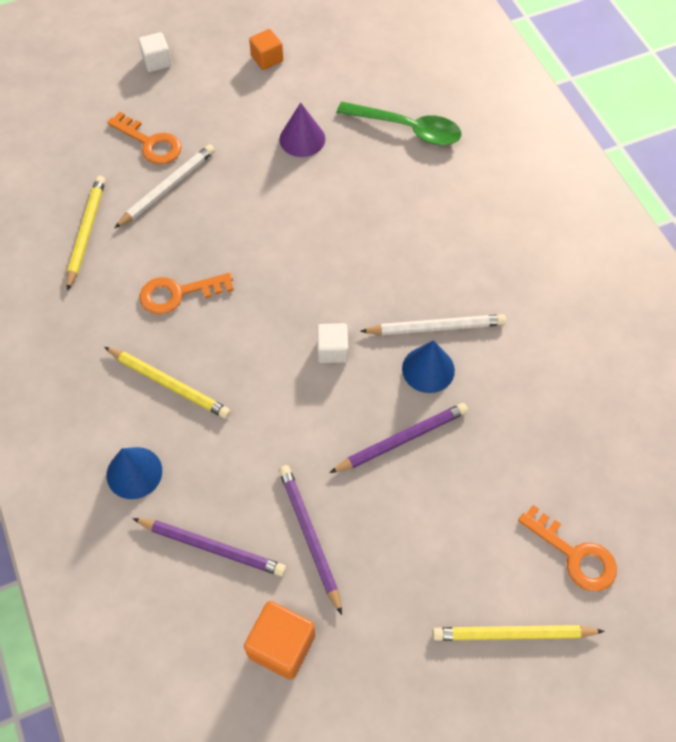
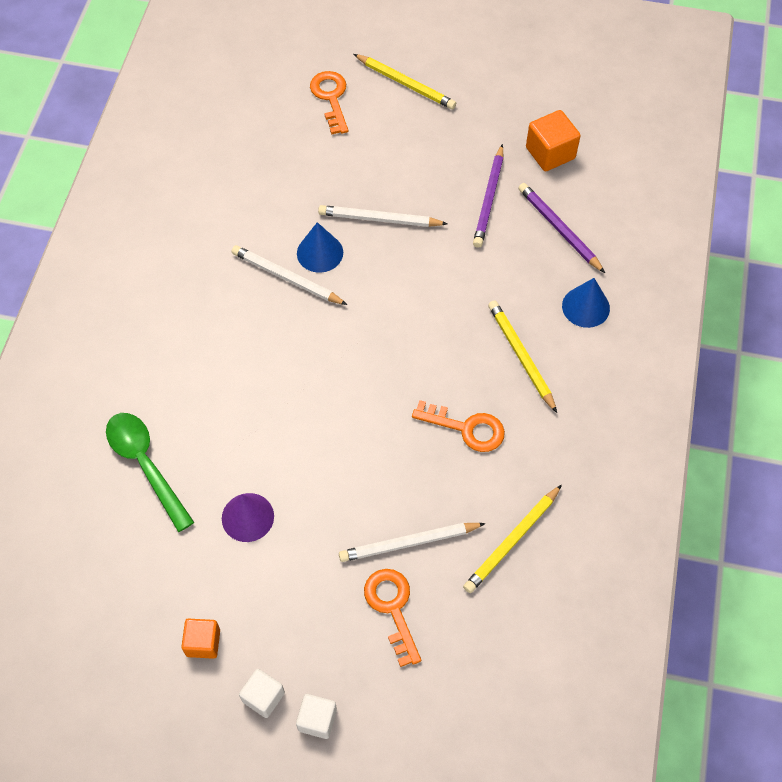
camera: 145 degrees left, 0 degrees up
(332, 350) = (378, 307): white cube -> white cube (263, 697)
(402, 439) = (379, 219): purple pencil -> white pencil

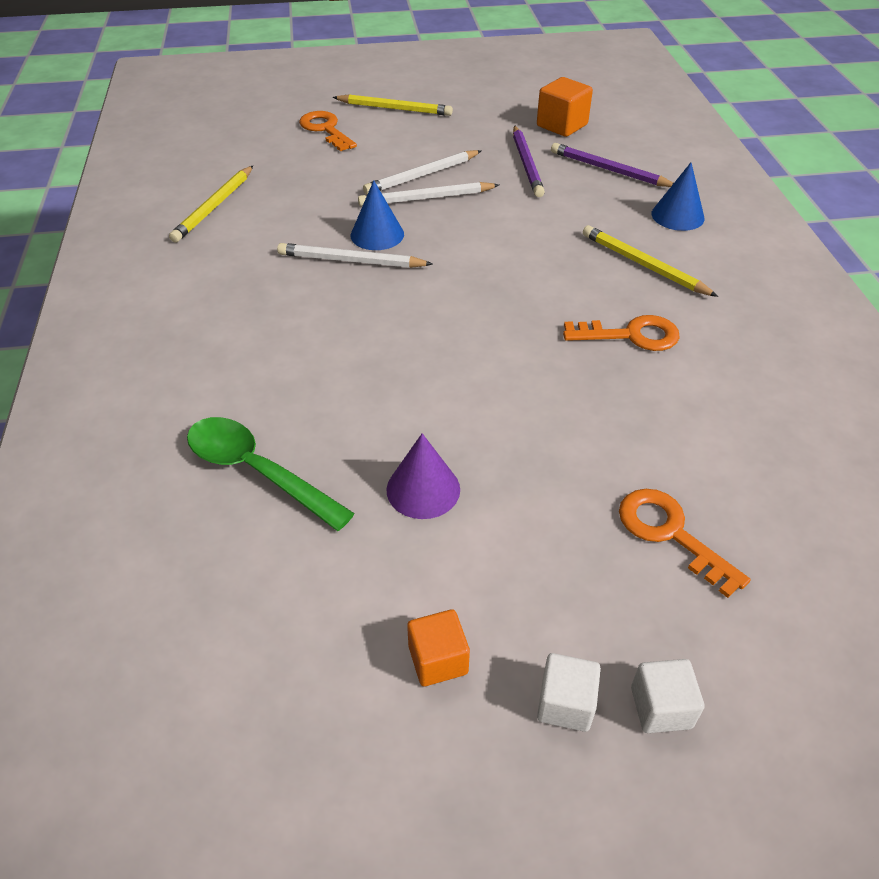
camera: 20 degrees left, 15 degrees down
(409, 543) = (642, 458): white pencil -> white pencil (422, 175)
(512, 541) = (758, 422): yellow pencil -> yellow pencil (214, 207)

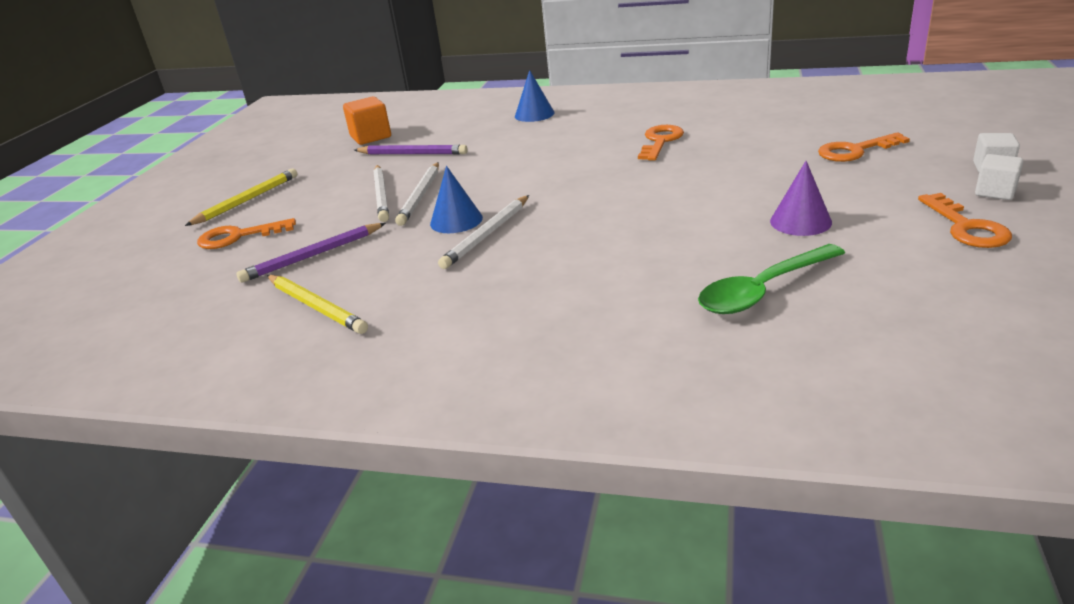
camera: 65 degrees left, 15 degrees down
(438, 660) = (966, 227): orange cube -> orange key
(608, 170) = (454, 128): purple pencil -> purple pencil (312, 256)
(643, 265) = (583, 130): yellow pencil -> none

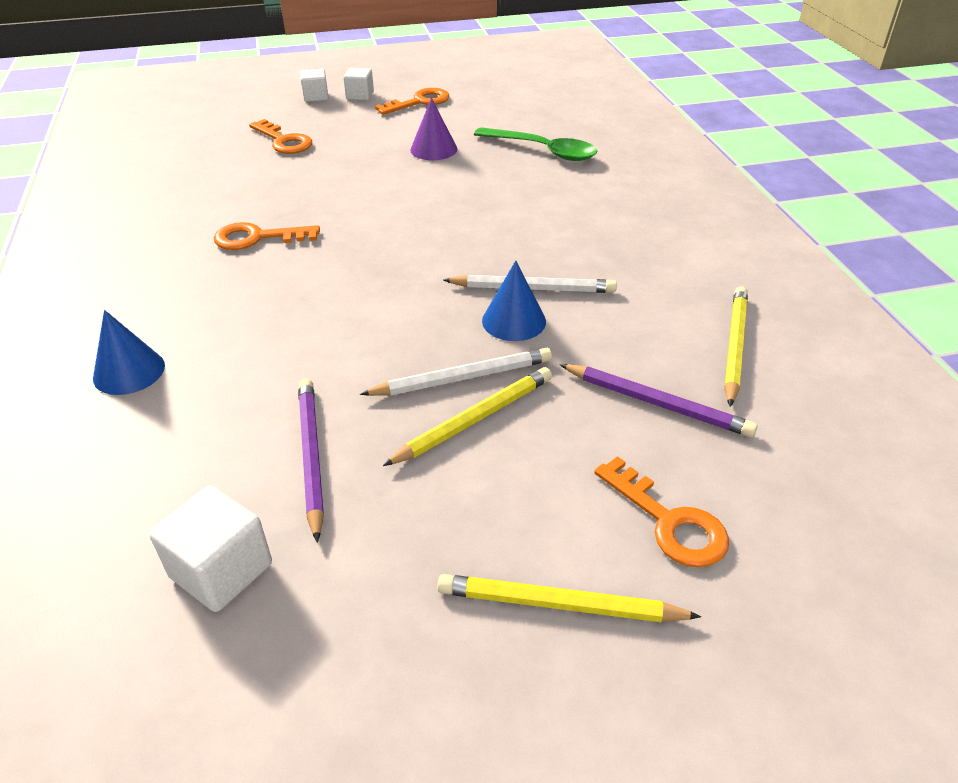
camera: 120 degrees left, 10 degrees up
(371, 137) = (221, 570): orange cube -> white cube
(382, 195) = (474, 419): white pencil -> yellow pencil

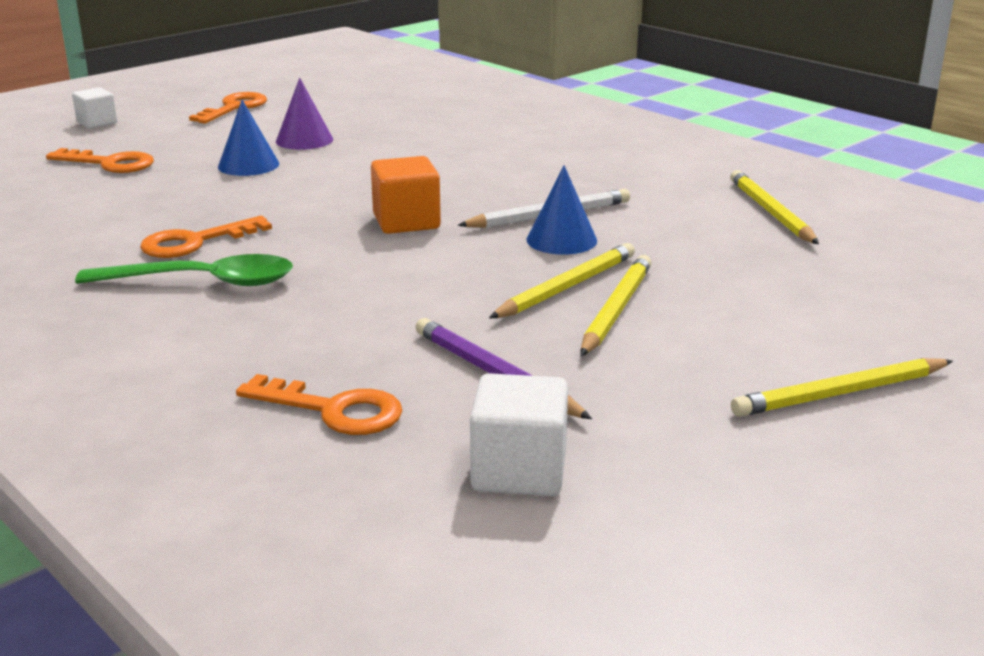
camera: 30 degrees left, 15 degrees down
(129, 371) = (194, 373): blue cone -> blue cone (248, 165)
(360, 96) = (153, 114): white cube -> none
(417, 261) = (406, 222): none -> orange cube
(462, 378) = (567, 287): white pencil -> yellow pencil
(543, 151) = (425, 122): green spoon -> green spoon (202, 282)
(657, 403) = (756, 260): purple pencil -> none
(668, 521) = (857, 323): orange key -> orange key (334, 410)

